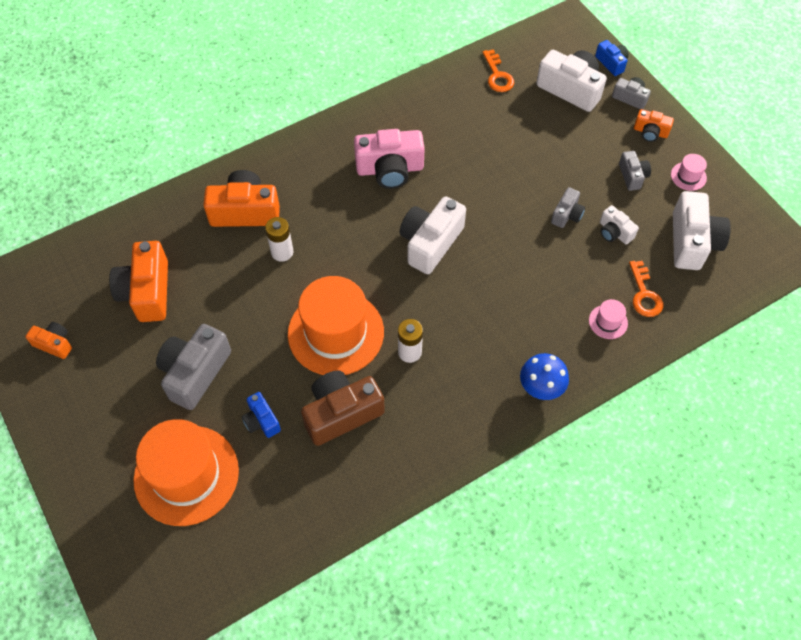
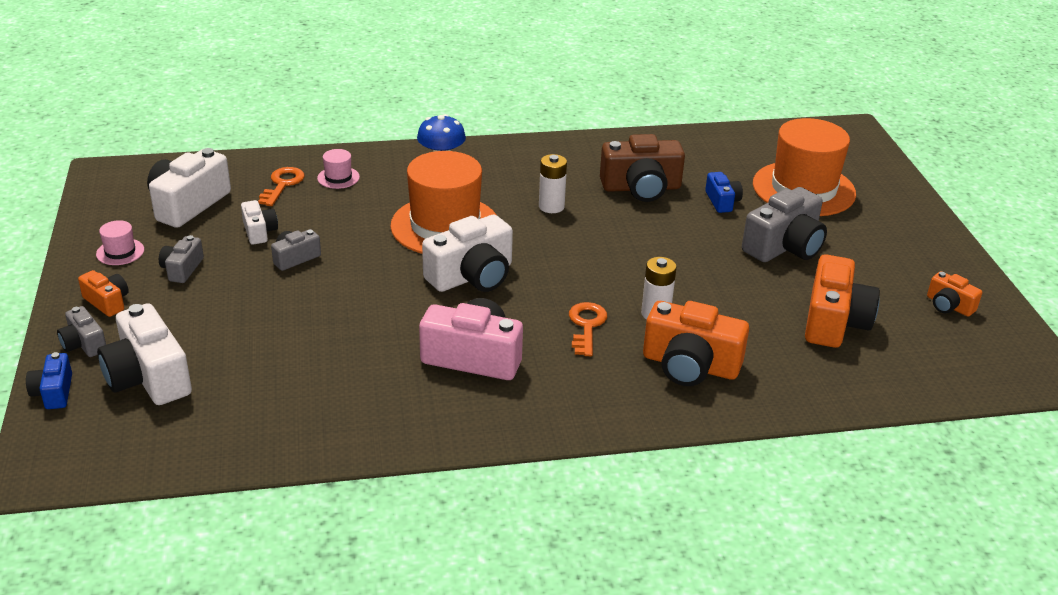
camera: 160 degrees left, 25 degrees down
(336, 333) = (621, 237): orange hat -> orange hat (445, 226)
(497, 75) = (231, 426): orange key -> orange key (586, 326)

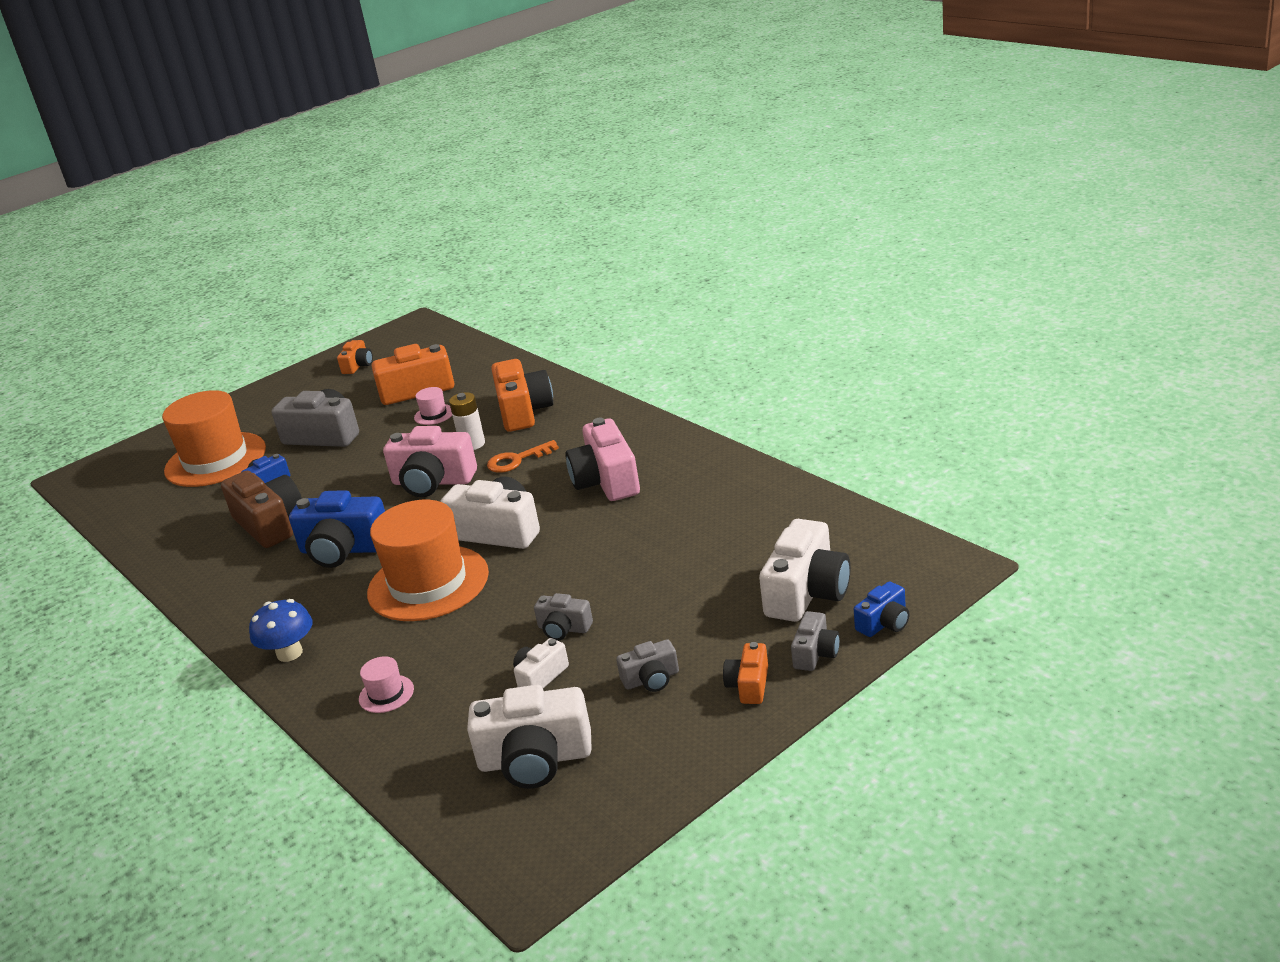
camera: 115 degrees left, 5 degrees down
(120, 252) = (668, 739): pink hat -> pink hat (434, 414)
(282, 185) = (434, 721): orange key -> none
(551, 206) = (343, 550): white battery -> blue camera
(608, 273) = (433, 482): none -> pink camera

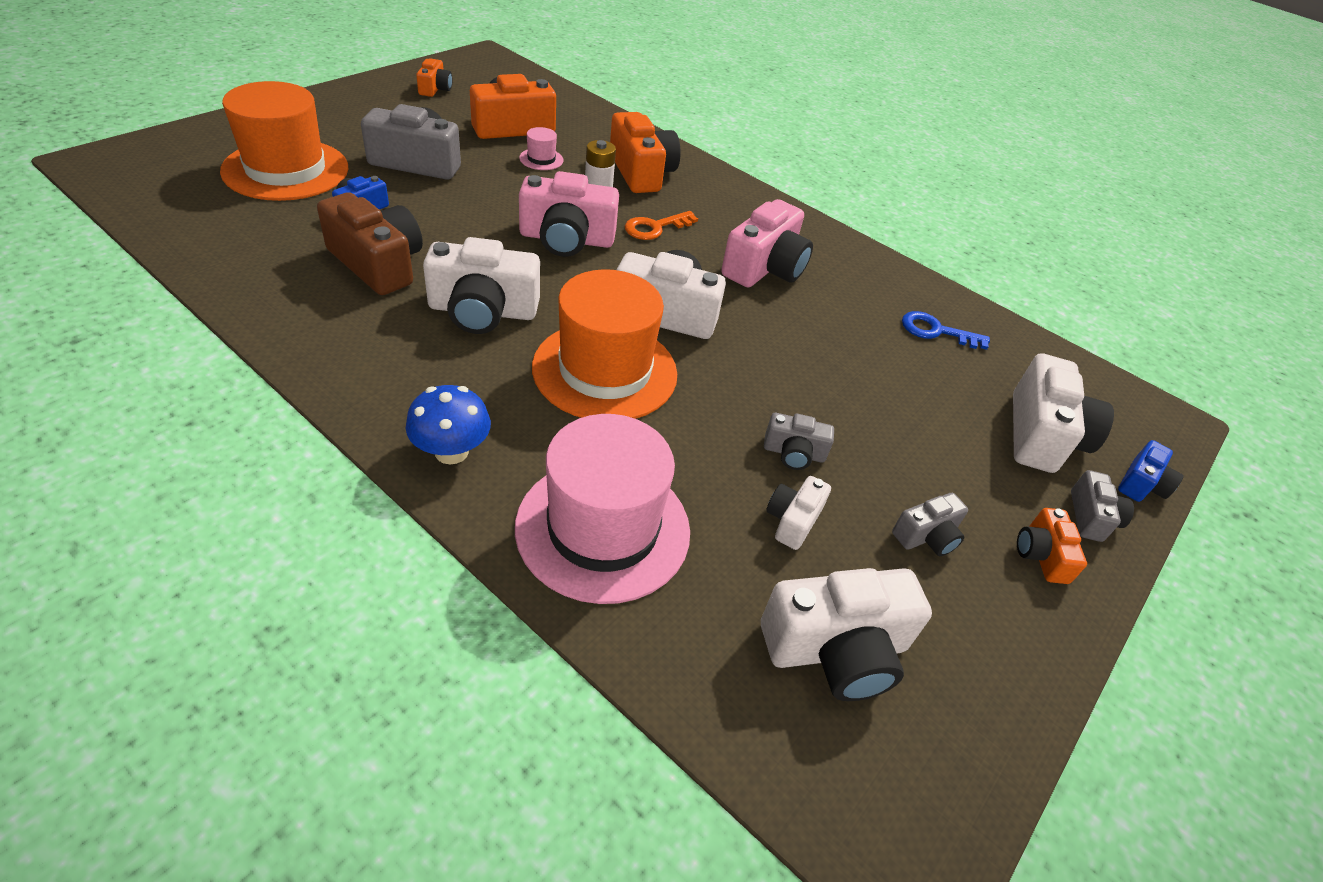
camera: 20 degrees left, 15 degrees up
(343, 550) = (483, 311): blue camera -> white camera
(386, 694) = (603, 528): pink hat -> pink hat, size x2.46
(606, 481) = (765, 267): pink camera -> pink camera turned 120 degrees counterclockwise
(750, 515) = (936, 331): none -> blue key

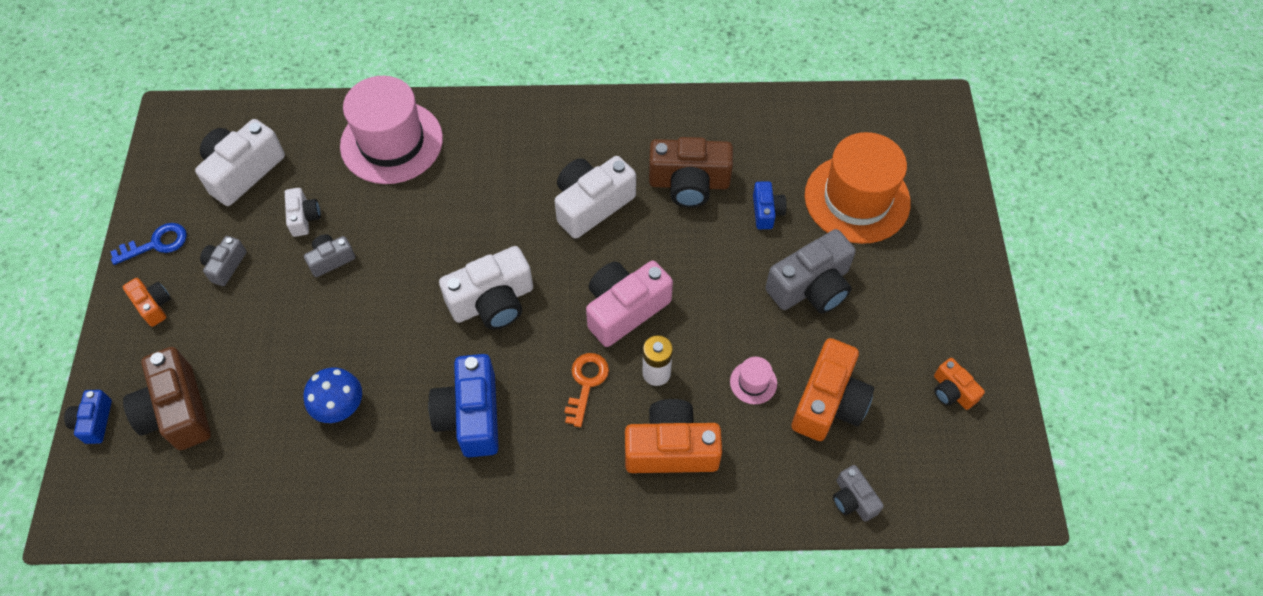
camera: 145 degrees right, 15 degrees up
(451, 451) = (498, 120): blue mushroom -> blue mushroom (340, 407)
(605, 370) = (481, 225): orange hat -> none
(641, 172) = (671, 449): orange camera -> orange camera turned 150 degrees clockwise
(765, 267) = (471, 415): pink camera -> blue camera
(936, 331) = (297, 463): blue key -> blue key (156, 244)
(1042, 435) = (177, 411): white camera -> brown camera
(1091, 517) = (126, 360): grey camera -> grey camera (853, 499)

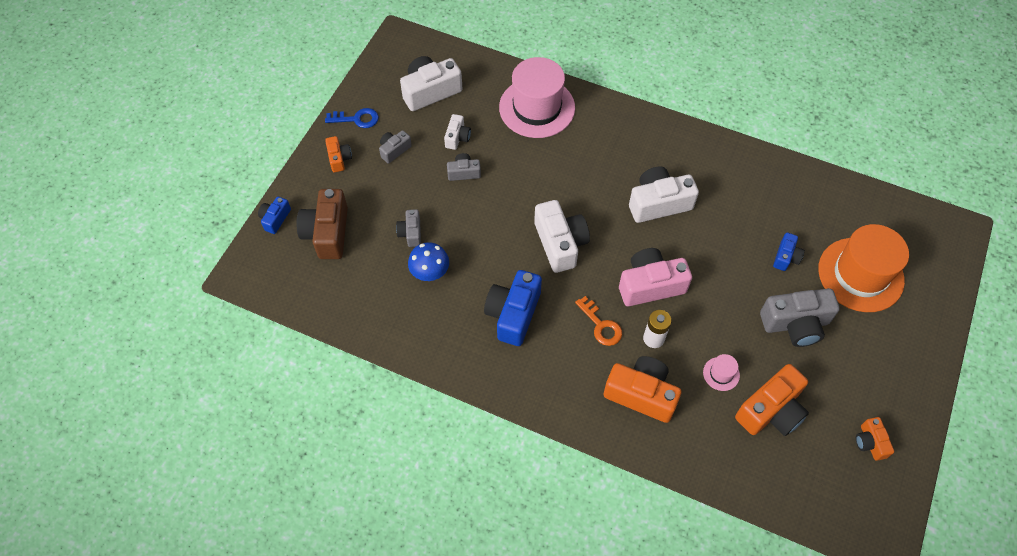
camera: 25 degrees right, 0 degrees up
(493, 301) = (560, 243): white camera -> white camera turned 105 degrees counterclockwise
(586, 384) = (601, 325): orange key -> orange key turned 105 degrees clockwise
(689, 183) = (736, 215): brown camera -> none
(853, 499) = (758, 485): grey camera -> grey camera (411, 233)

